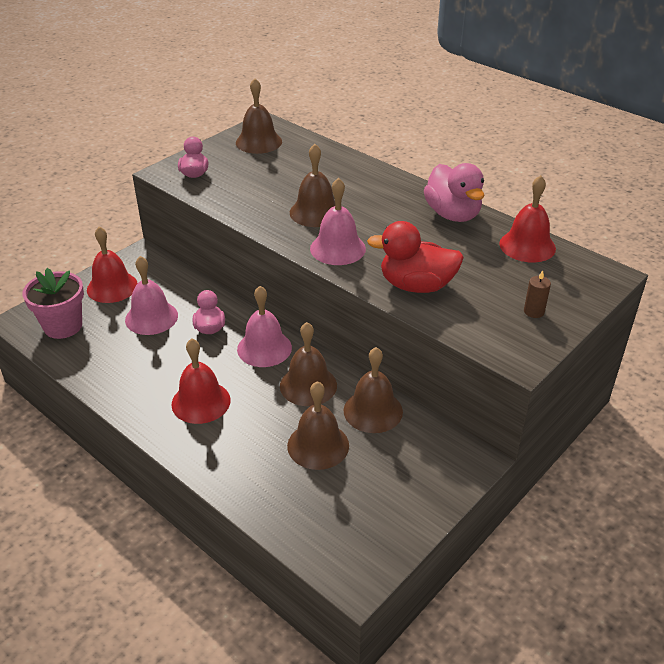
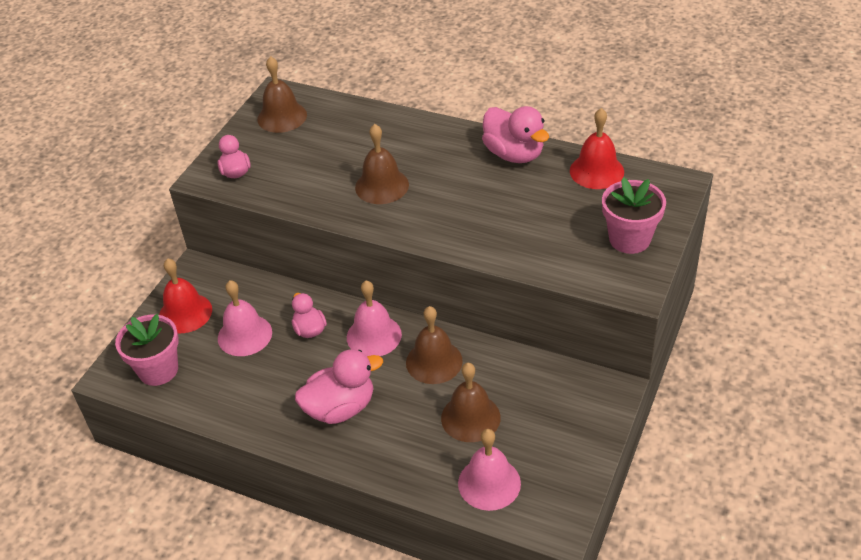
camera: 15 degrees left, 5 degrees up
(201, 402) = (340, 408): red bell -> pink duck
(337, 248) = (423, 221): pink bell -> pink bell (489, 483)
(373, 411) = (505, 369): brown bell -> none
(416, 286) = (514, 241): red duck -> none
(534, 311) = (629, 239): brown candle -> pink flower pot

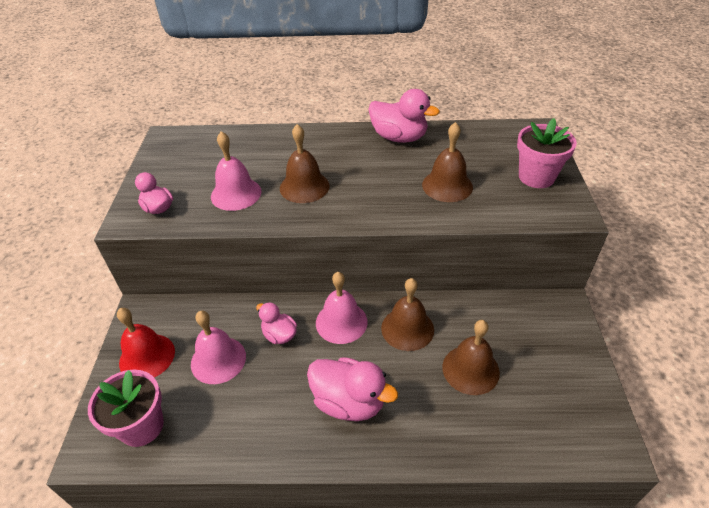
camera: 25 degrees left, 0 degrees up
(282, 117) = (180, 153): brown bell -> brown bell (447, 185)
(340, 408) = (349, 402): pink duck -> pink duck turned 75 degrees clockwise
(489, 483) = (527, 427): pink bell -> pink bell (236, 194)
(596, 171) = (471, 135): red bell -> none

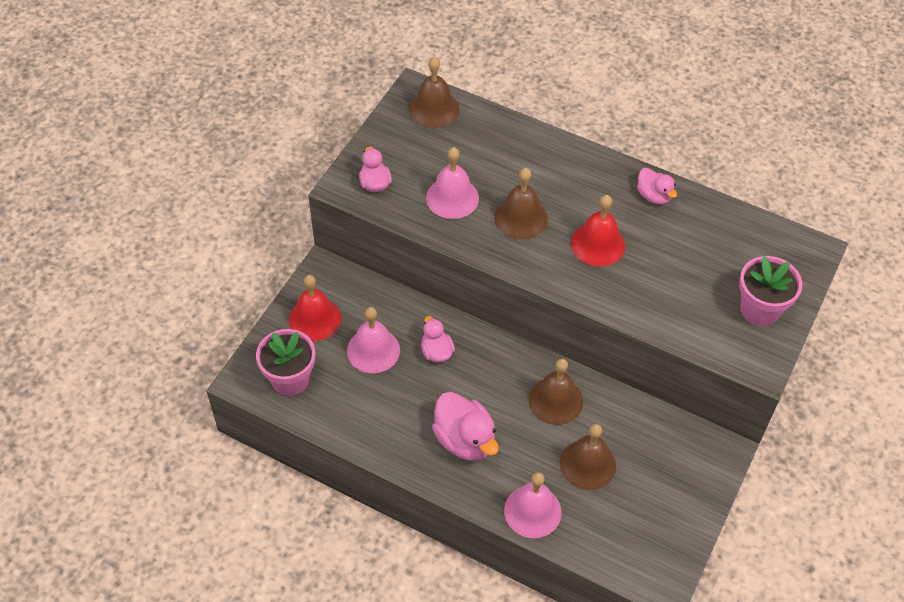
camera: 25 degrees right, 10 degrees up
(341, 322) = (498, 366): pink bell -> pink bell (532, 511)
(380, 181) = (598, 244): none -> red bell
(399, 137) = (653, 196): pink duck -> pink duck, size x0.59
(447, 185) = (661, 279): brown bell -> brown bell (434, 109)

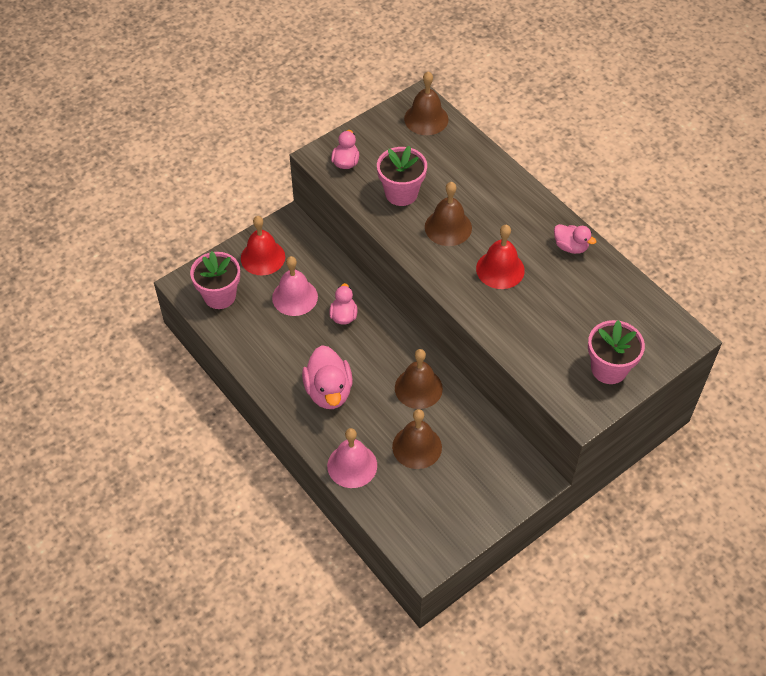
camera: 25 degrees right, 0 degrees up
(452, 198) = (401, 193): pink bell -> pink flower pot
(653, 196) = (570, 247): pink duck -> pink duck turned 45 degrees counterclockwise

